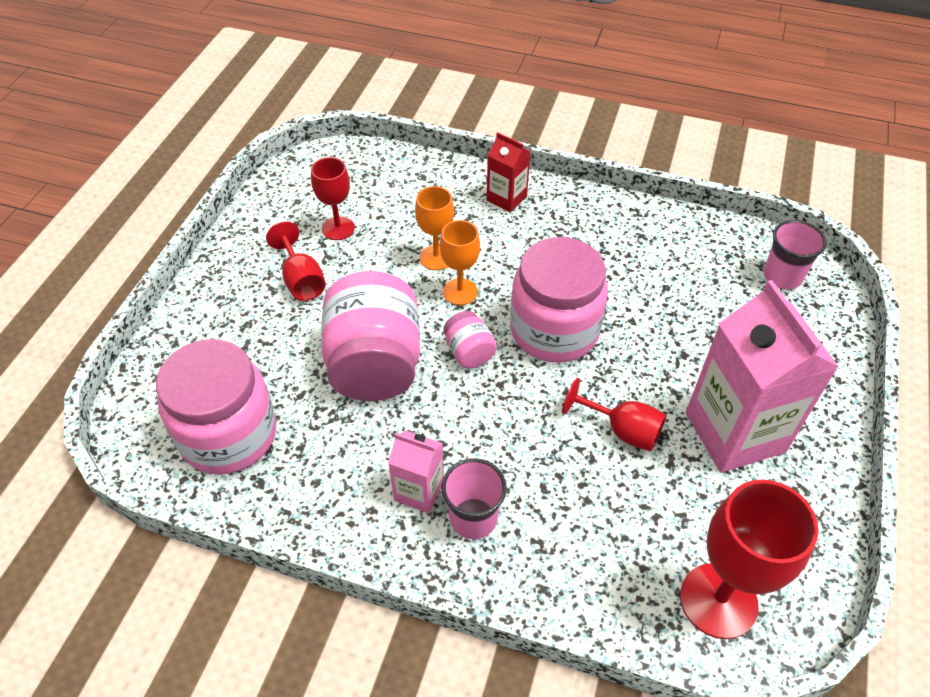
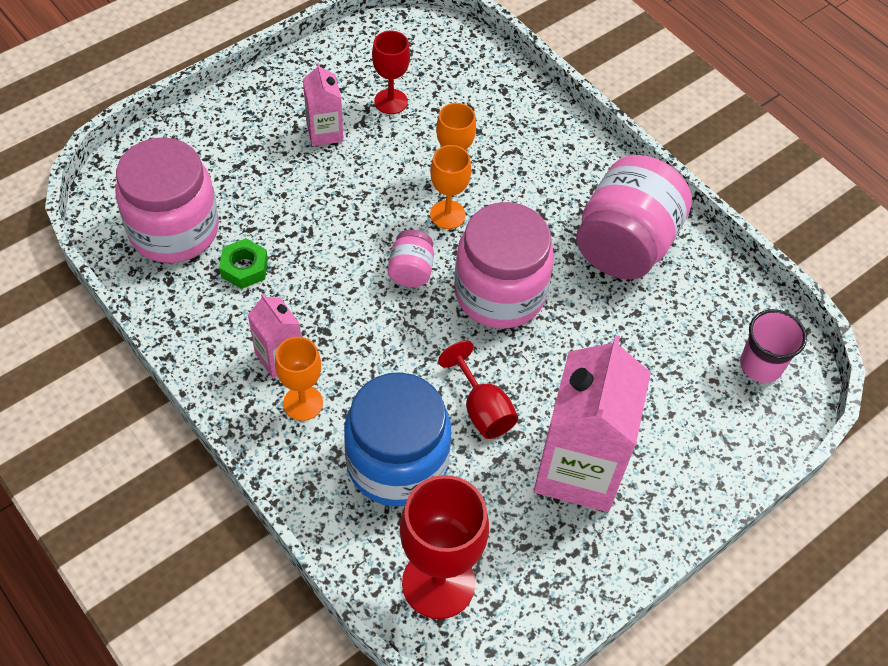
camera: 30 degrees right, 5 degrees up
(301, 280) = (324, 132): red goblet -> pink carton
(323, 431) = (244, 268): none -> green nut
(375, 364) = (326, 237): pink jar -> pink jar (625, 245)
(473, 518) = (303, 403): pink cup -> orange goblet
(506, 198) = (563, 151): red carton -> none
(596, 519) = (397, 463): none -> blue jar

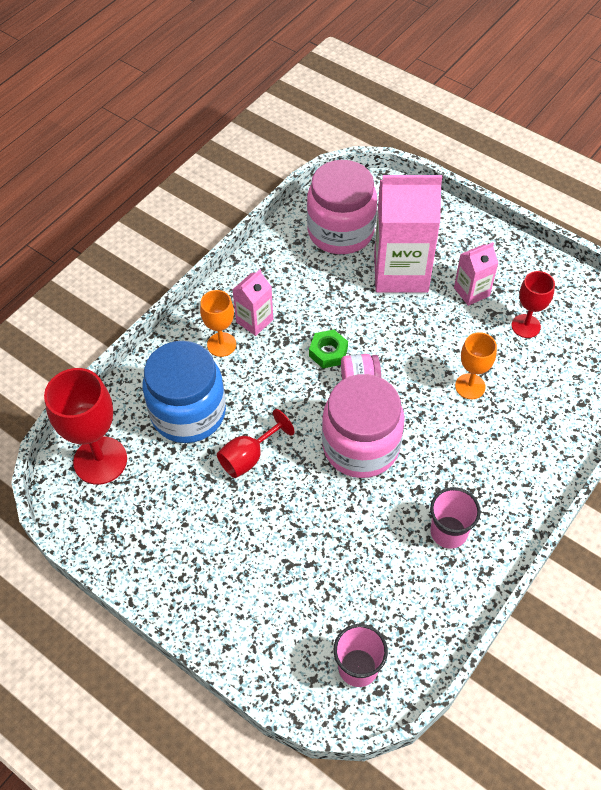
camera: 80 degrees right, 0 degrees up
(244, 268) = (323, 280): green nut -> green nut (328, 352)
(447, 214) = (425, 392): orange goblet -> none
(578, 469) = (214, 535): pink carton -> pink carton (400, 272)
(625, 245) = (448, 532): pink jar -> pink cup

